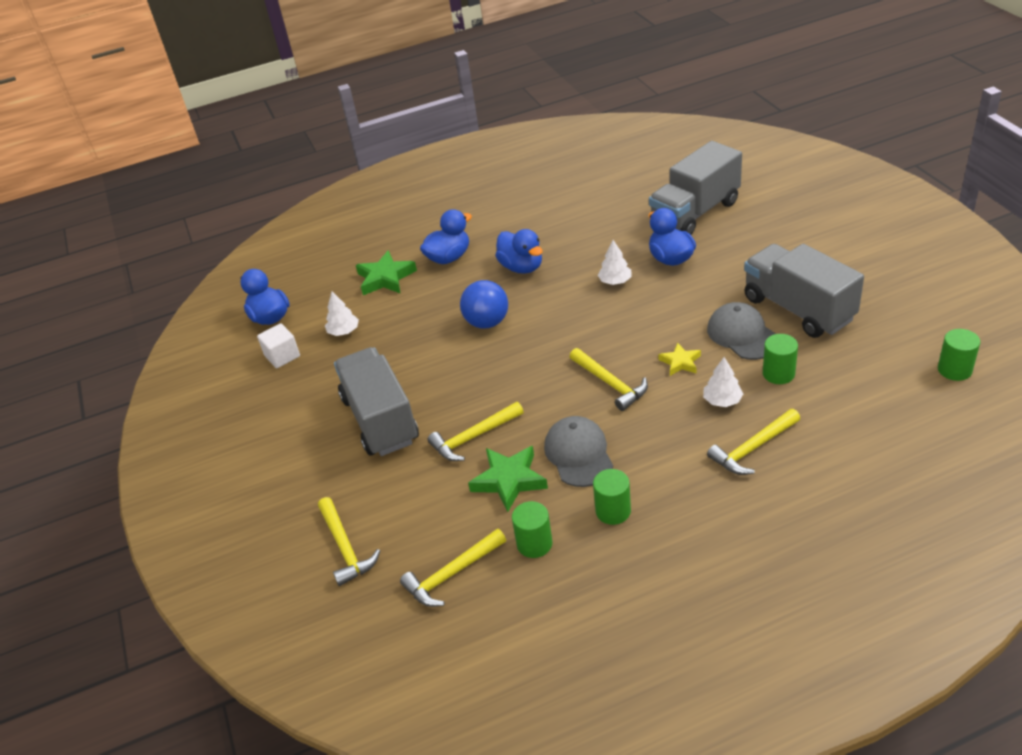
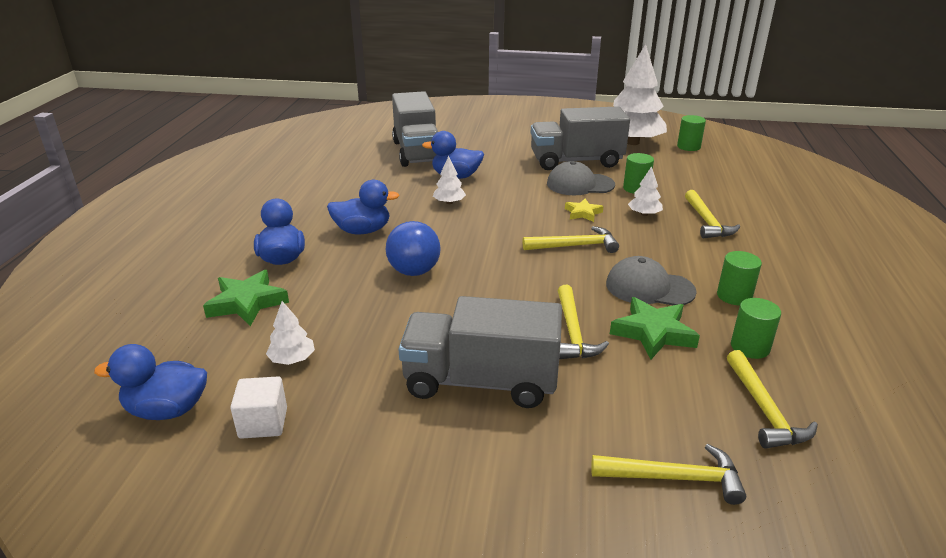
camera: 65 degrees left, 10 degrees down
(907, 325) = (632, 142): none -> white tree

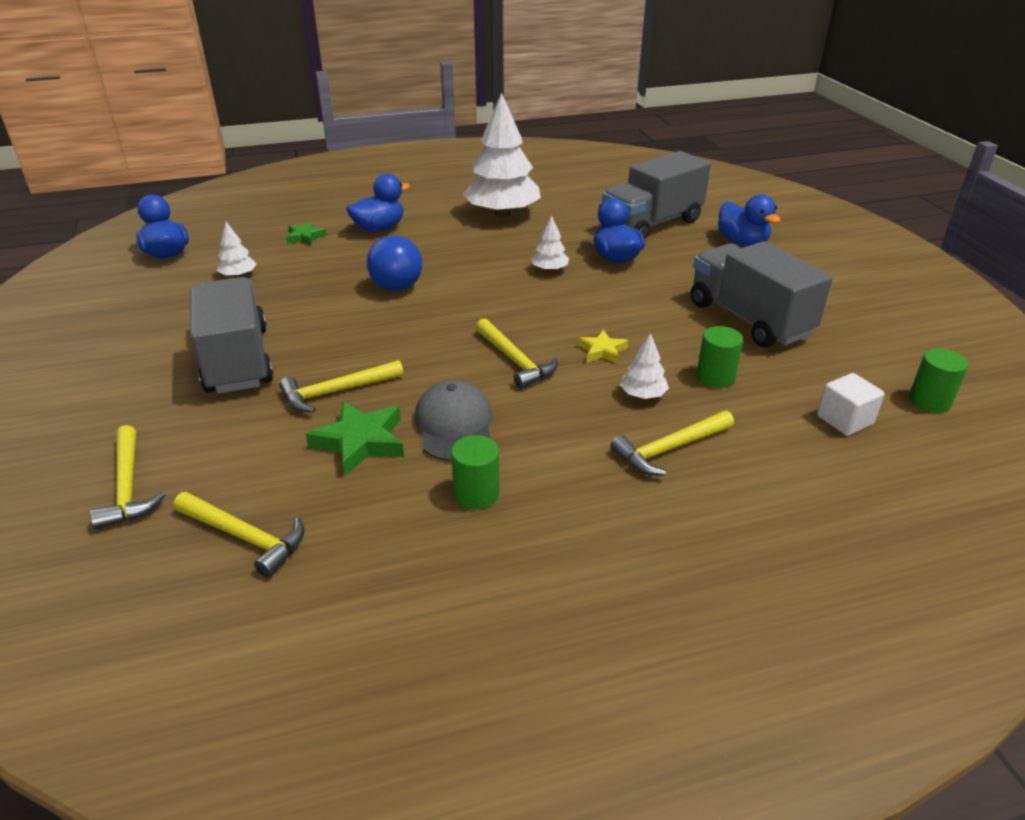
camera: 65 degrees right, 5 degrees up
(247, 303) = (305, 237): green star -> green star, size x0.60
(263, 423) = (161, 288): white cube -> white cube (844, 420)
(362, 231) = (453, 245): blue duck -> blue duck (742, 243)
(580, 184) = (680, 334): grey cap -> none
(632, 142) = (875, 349): white tree -> white tree (502, 213)
(750, 347) = (364, 517): green cylinder -> none
(764, 410) = (245, 537): yellow hammer -> yellow hammer turned 120 degrees counterclockwise

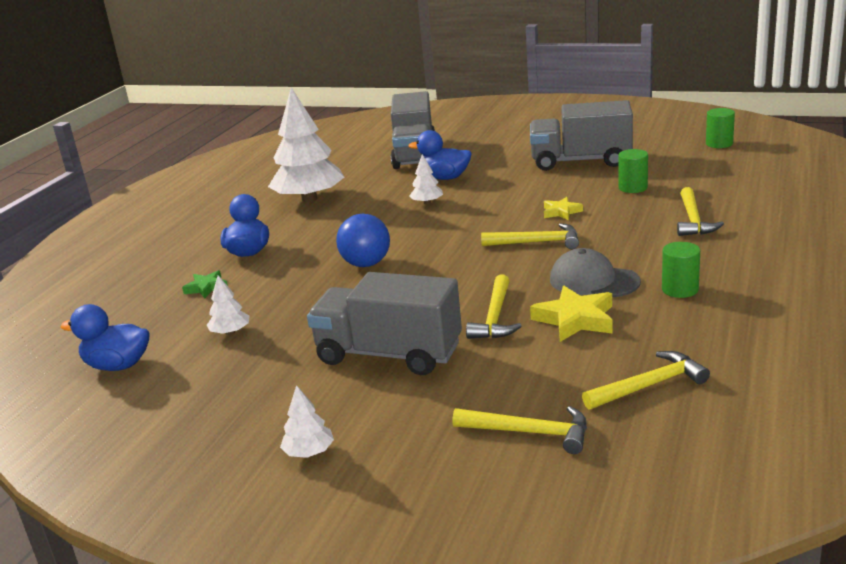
camera: 50 degrees left, 10 degrees down
(360, 442) = (575, 319): green star -> yellow star
(643, 395) = (627, 213): white tree -> white tree (309, 452)
(742, 243) = (485, 137): blue duck -> none
(844, 420) = (714, 168): white cube -> none

